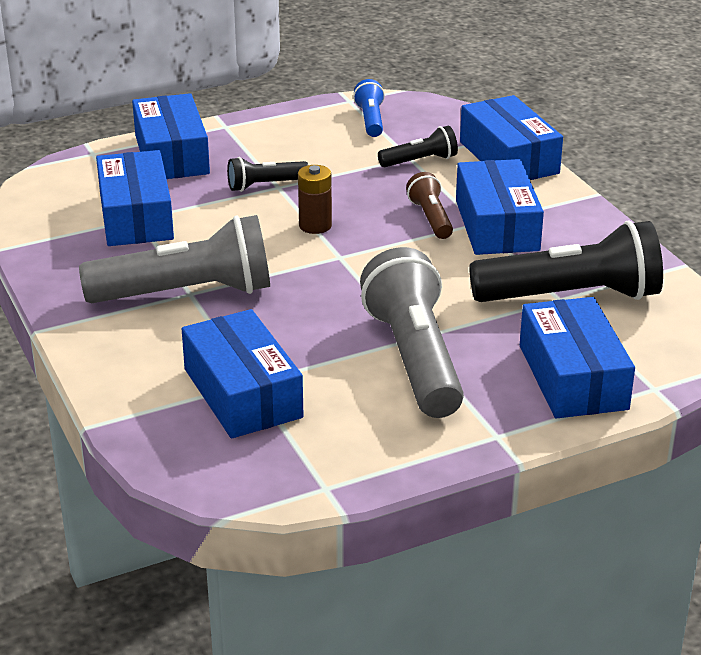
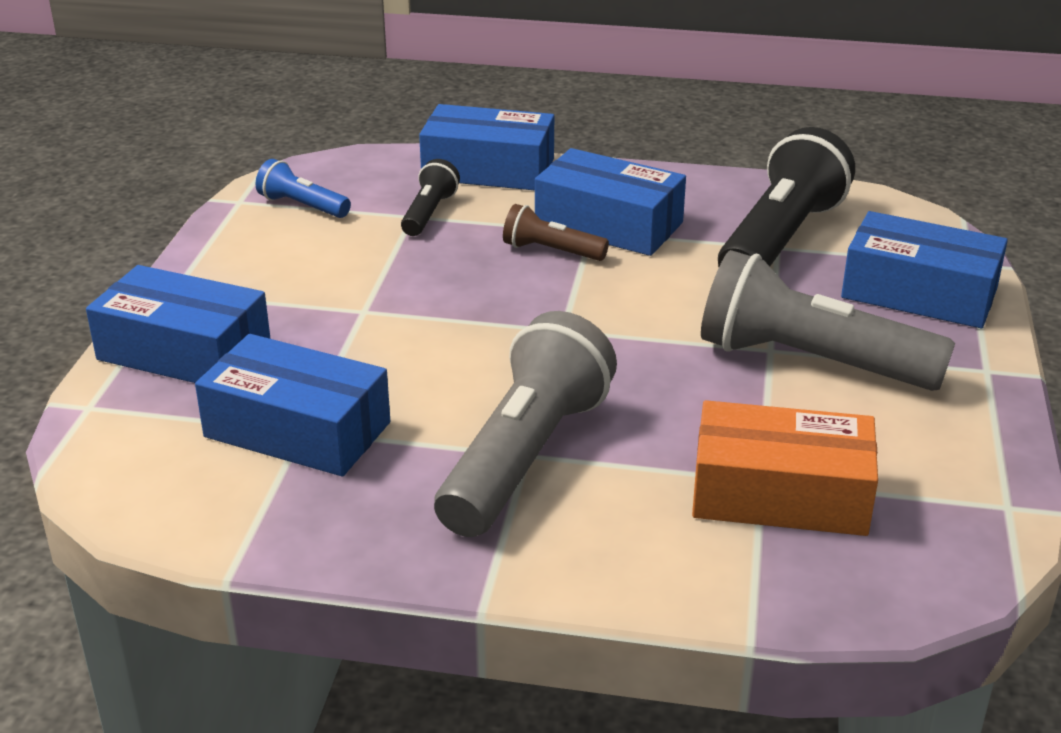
camera: 55 degrees left, 0 degrees up
(242, 393) = (780, 494): blue box -> orange box
(265, 185) = (349, 317): black flashlight -> none
(315, 226) = (480, 320): brown battery -> none

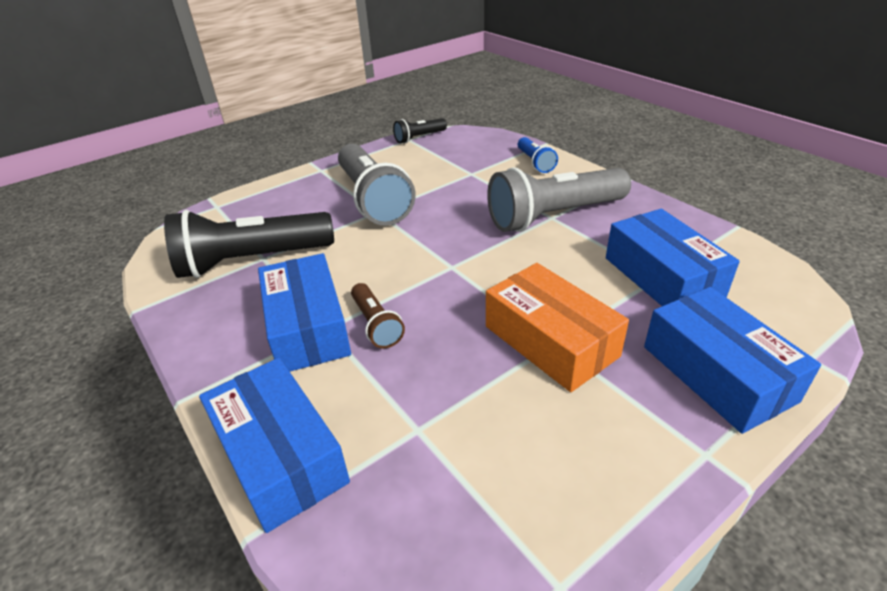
camera: 135 degrees left, 5 degrees up
(302, 206) = (499, 519): blue flashlight -> blue flashlight (535, 163)
(429, 213) = (401, 423): black flashlight -> black flashlight (419, 138)
(780, 494) = (473, 167): orange box -> orange box (550, 341)
(919, 293) = (268, 204): blue box -> none

